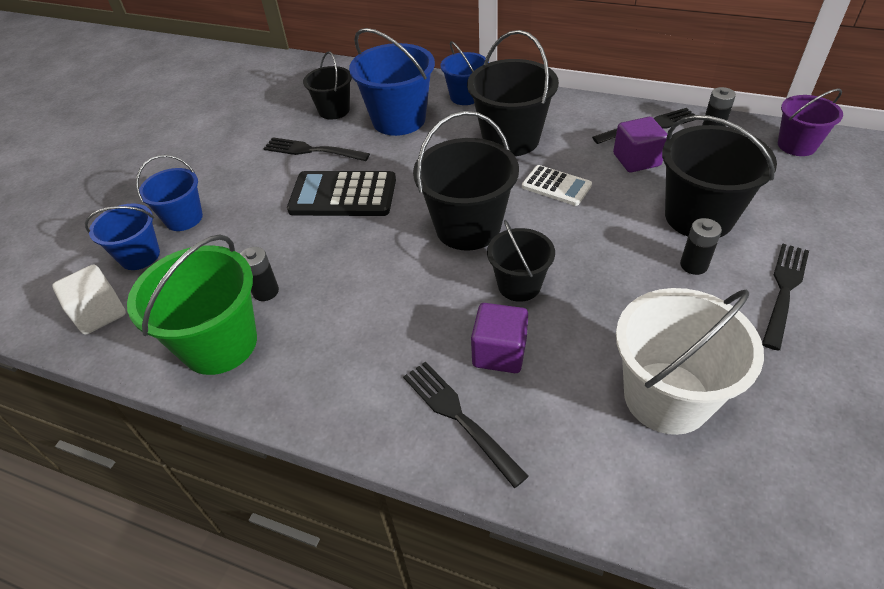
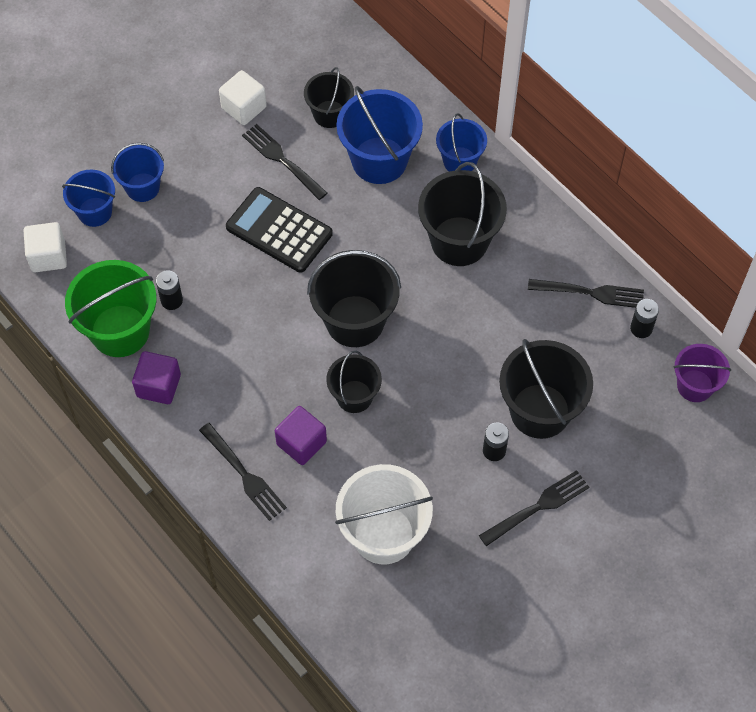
camera: 25 degrees right, 15 degrees up
(254, 133) = (244, 108): none -> white cube
(459, 417) = (244, 474): black fork -> black fork turned 150 degrees clockwise
(556, 186) = (455, 317): white calculator -> none
(636, 160) = (545, 325): purple cube -> purple cube (158, 386)

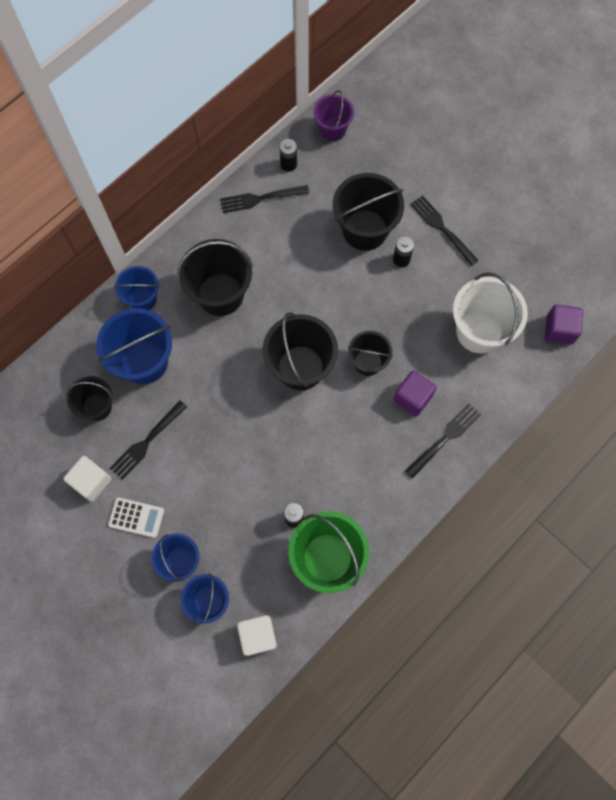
camera: 95 degrees left, 10 degrees up
(158, 386) = (375, 517): purple cube -> purple cube (559, 330)
(197, 148) = (136, 517): none -> white calculator
(279, 230) = (218, 436): black calculator -> none
(590, 293) = (260, 198): black fork -> black fork turned 105 degrees counterclockwise

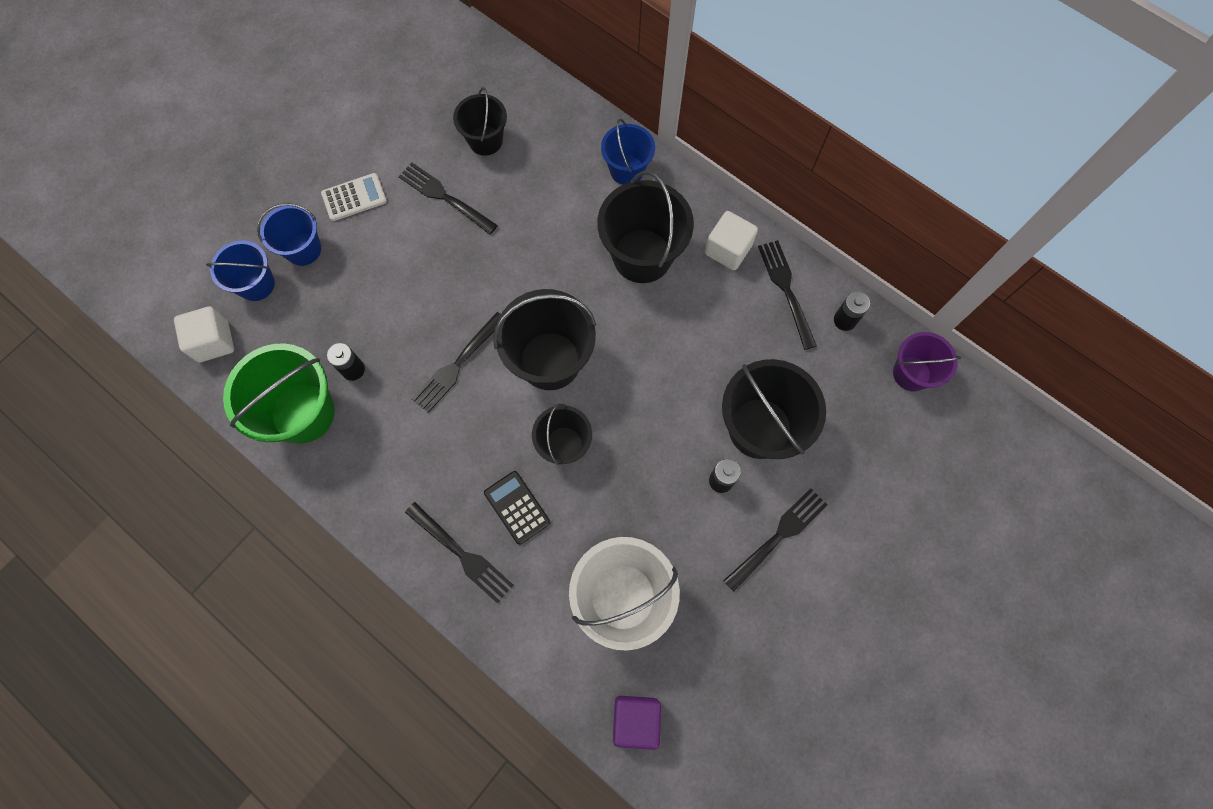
camera: 85 degrees right, 0 degrees up
(91, 481) = (396, 147): white cube -> white cube (728, 249)
(136, 517) = (354, 197): white calculator -> white calculator turned 120 degrees counterclockwise
(144, 361) = (545, 182): blue bucket -> none
(297, 436) = (457, 364): none -> black fork
(412, 398) = (517, 507): purple cube -> black calculator

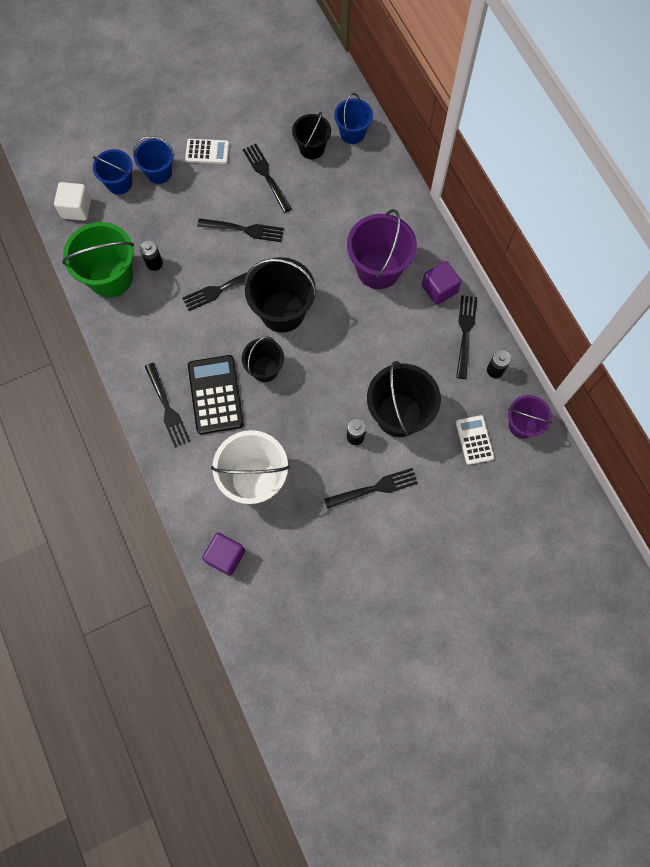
camera: 25 degrees right, 0 degrees up
(450, 277) = (244, 230): none -> black fork
(517, 507) = (215, 395): black calculator -> black calculator, size x1.67
(627, 170) = (397, 207): blue bucket -> blue bucket (352, 133)
(642, 256) = (378, 269): black bucket -> purple bucket
(728, 249) = (439, 289): white cube -> purple cube
(866, 418) = (474, 440): none -> white calculator

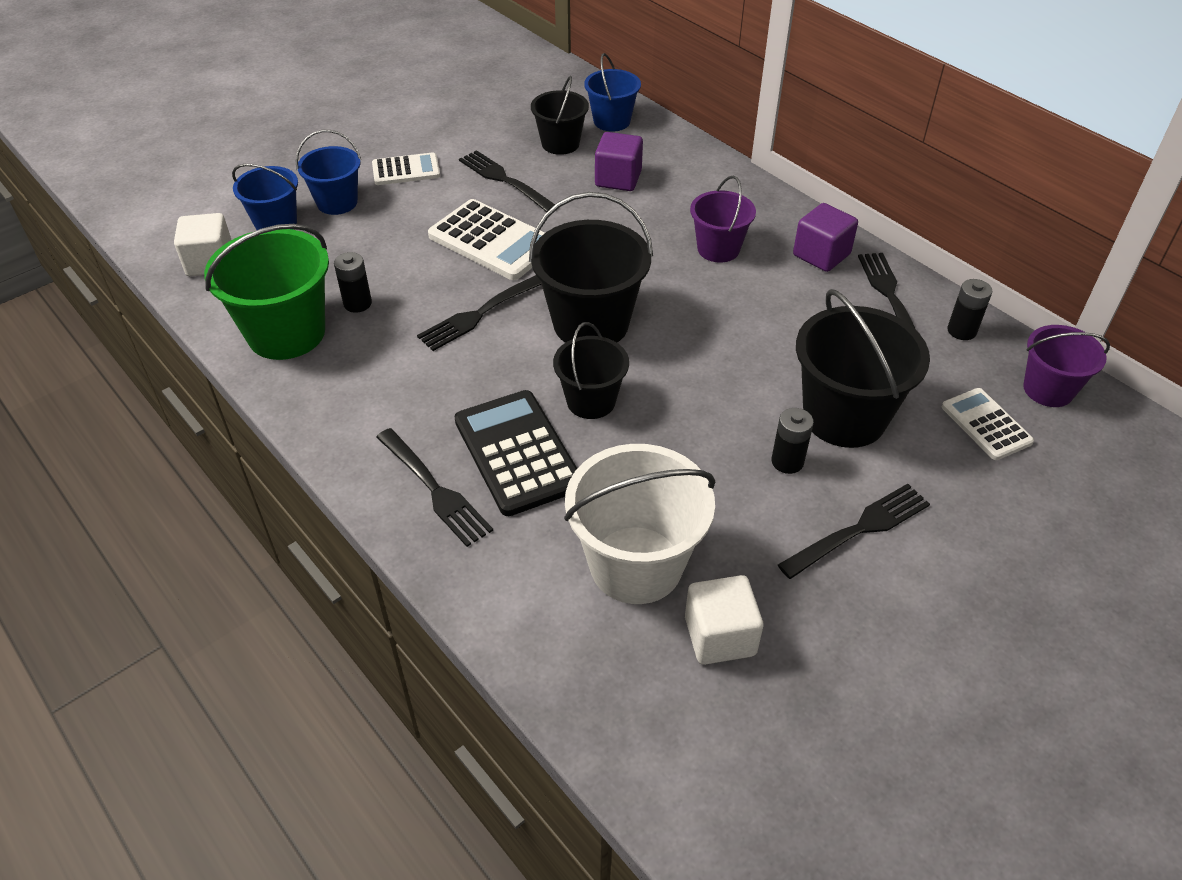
camera: 15 degrees left, 25 degrees down
(225, 556) = (629, 710): purple cube -> purple cube (618, 179)
(244, 230) = (492, 241): black fork -> white calculator
(281, 530) = (720, 636): none -> white cube
(378, 269) = (718, 249): purple bucket -> purple bucket, size x0.60

